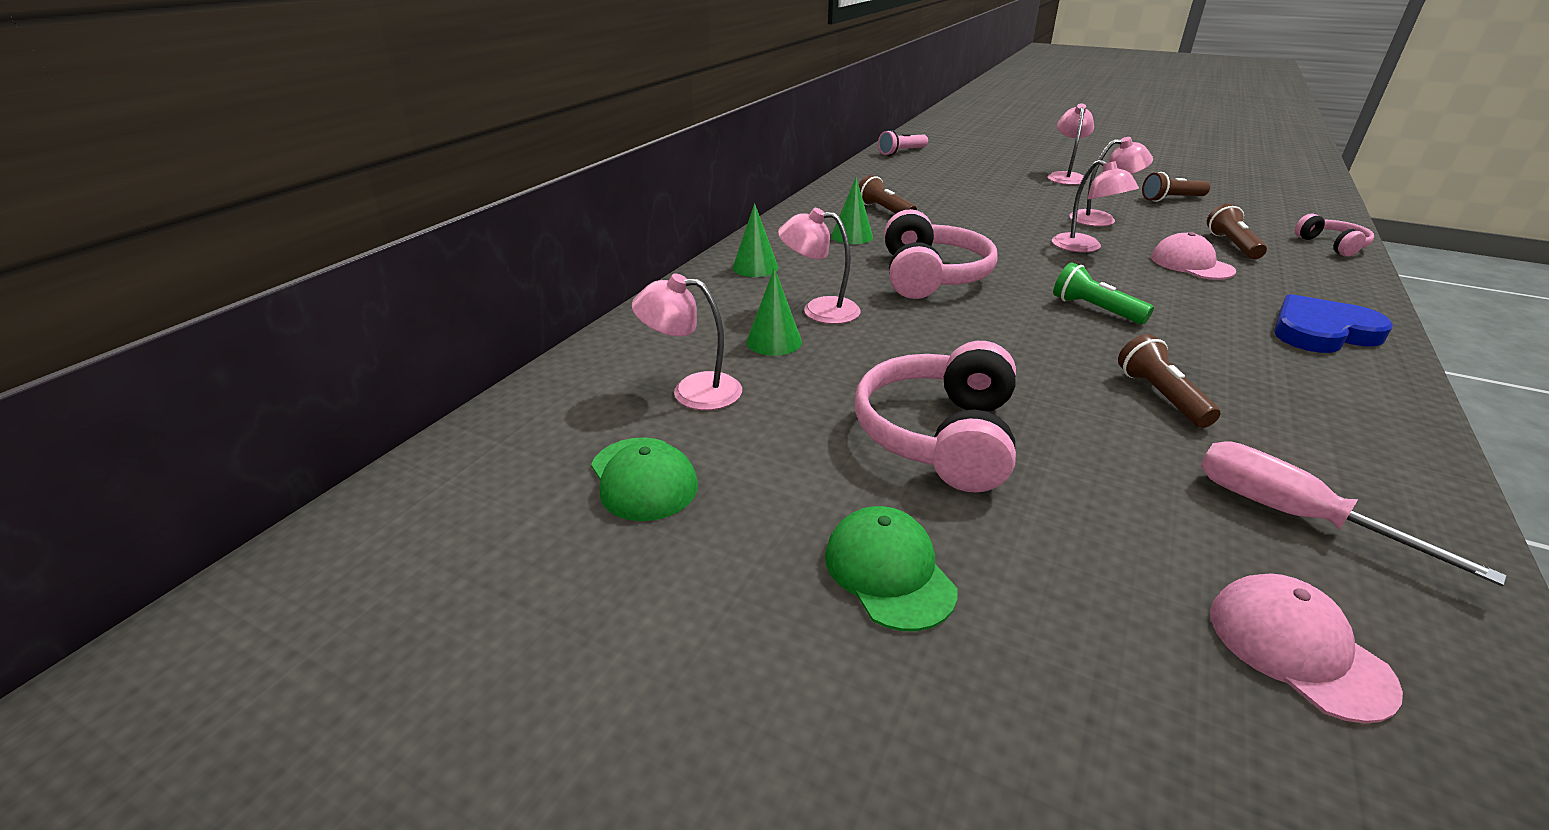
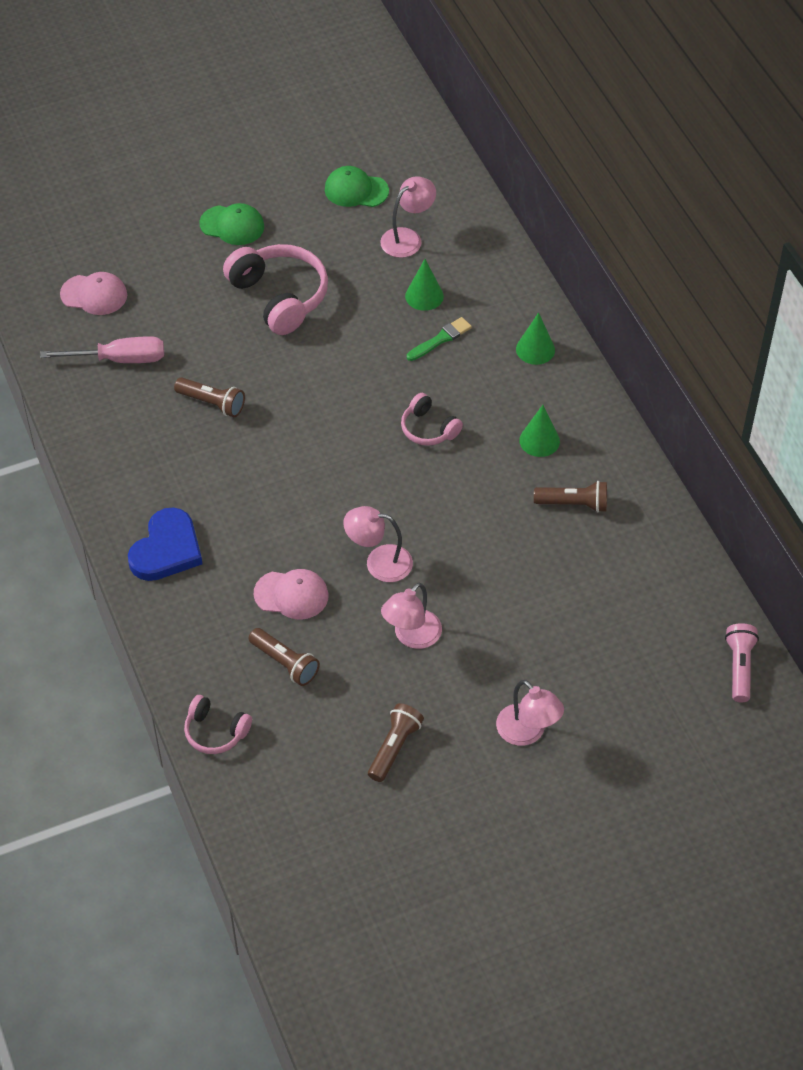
camera: 130 degrees right, 20 degrees up
(819, 310) = (440, 339): pink lamp -> green brush
(930, 276) = (428, 429): pink headphones -> pink headphones, size x0.55
(1094, 309) = (303, 468): green flashlight -> none

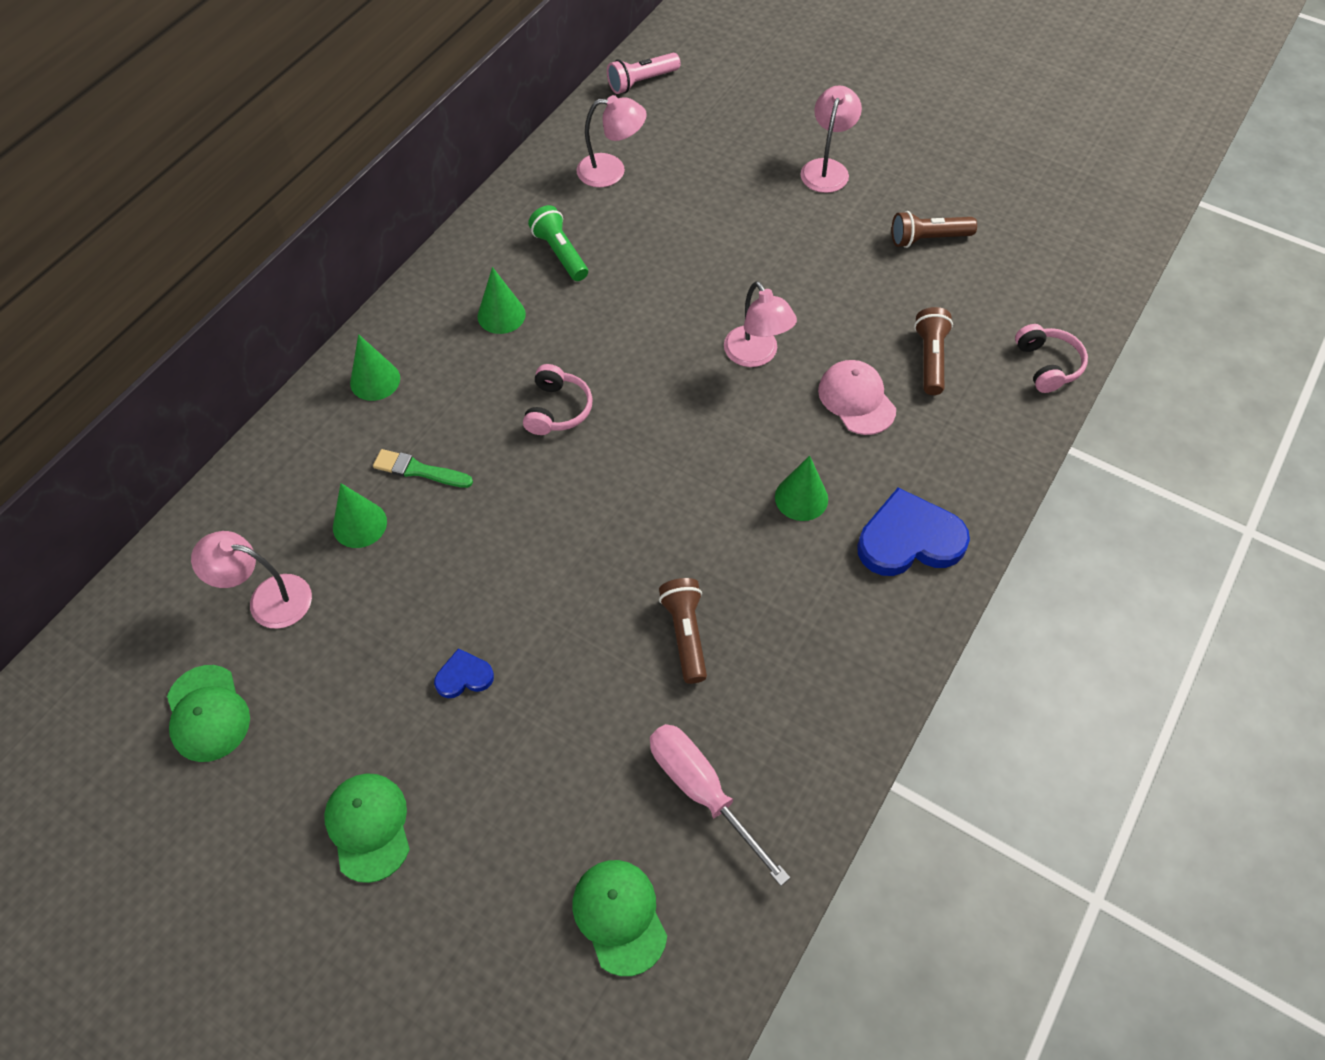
camera: 125 degrees left, 5 degrees up
(94, 295) = (619, 916): pink cap -> green cap
(246, 514) = (801, 498): none -> green cone
(280, 297) = (464, 676): pink headphones -> blue heart
(411, 636) = (812, 287): pink lamp -> pink lamp (611, 171)
(574, 504) = (560, 253): brown flashlight -> green flashlight

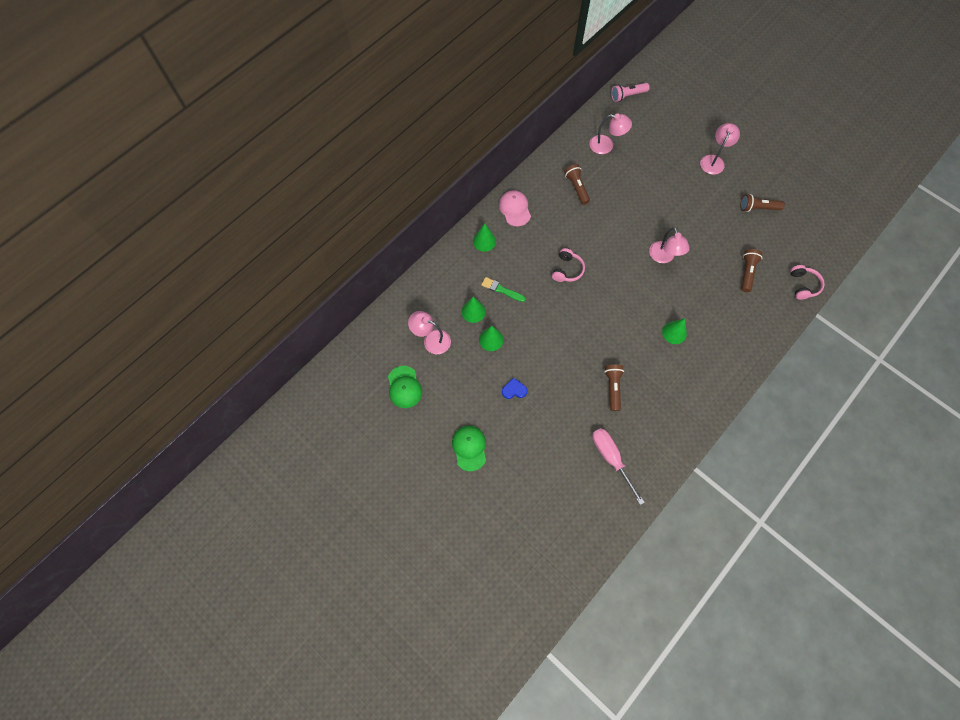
camera: 10 degrees right, 10 degrees up
(501, 315) = (545, 216): green cone -> green cone (491, 339)
(560, 253) = (576, 187): green flashlight -> brown flashlight
(619, 916) = (570, 504): green cap -> none
(856, 399) = (708, 288): pink cap -> pink cap (515, 209)
(909, 539) = (720, 361): blue heart -> none

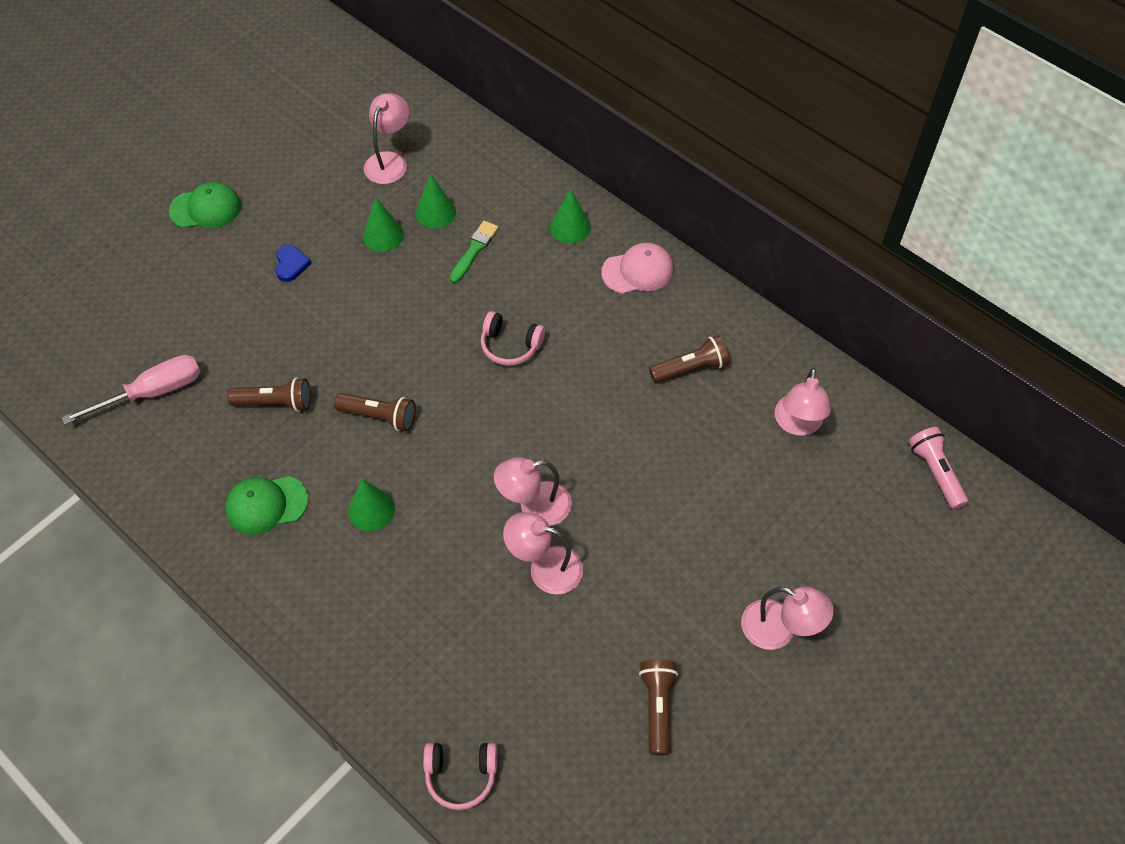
camera: 90 degrees right, 10 degrees down
(404, 387) = (314, 131): green cap -> green cap (266, 505)
(696, 252) = (545, 567): none -> pink lamp
(747, 272) = (495, 661): brown flashlight -> brown flashlight (379, 416)

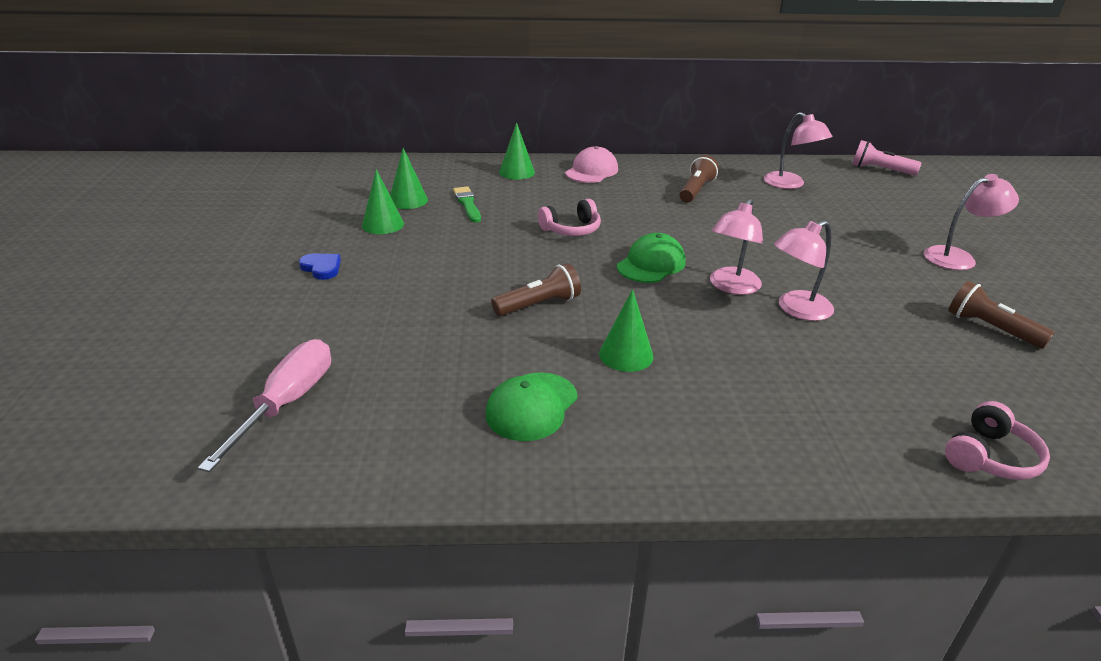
camera: 45 degrees left, 25 degrees down
(205, 208) = (181, 274): green cap -> green cap (651, 264)
(275, 403) = (434, 343): brown flashlight -> none
(389, 161) = (330, 194): pink lamp -> none

